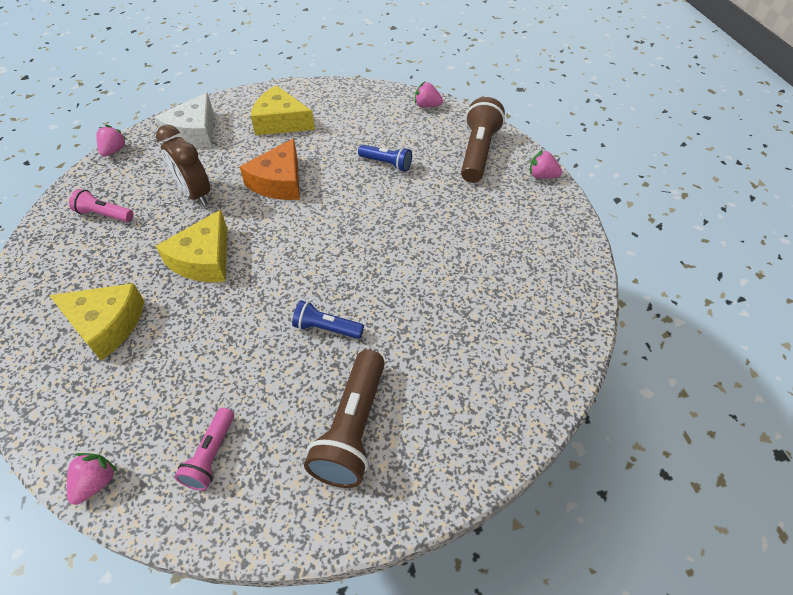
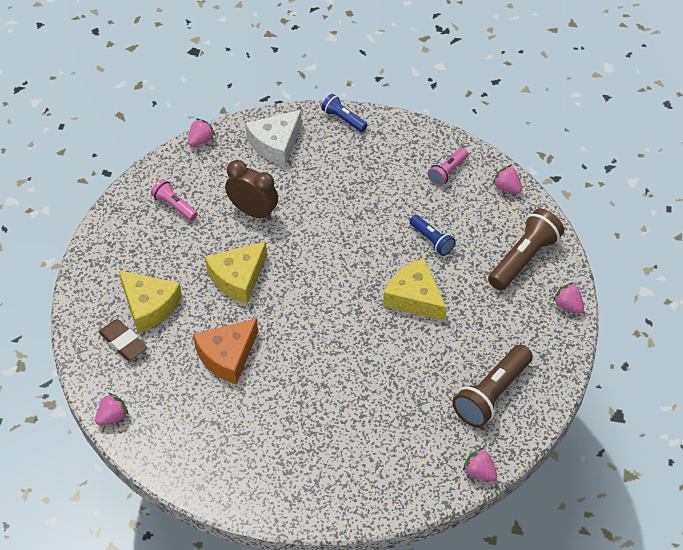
camera: 25 degrees right, 0 degrees up
(85, 379) = (123, 342): none -> brown eraser
(195, 194) = (253, 212): brown clock -> brown clock turned 135 degrees clockwise
(211, 455) = (189, 430): pink flashlight -> pink flashlight (447, 172)
(279, 182) = (328, 225): orange cheese -> orange cheese (227, 356)
(281, 122) = (358, 159): yellow cheese -> yellow cheese (414, 298)
(326, 328) = (306, 372): blue flashlight -> blue flashlight (343, 119)
(352, 429) = (290, 452): brown flashlight -> brown flashlight (491, 395)
(573, 360) = (479, 472): none -> pink strawberry

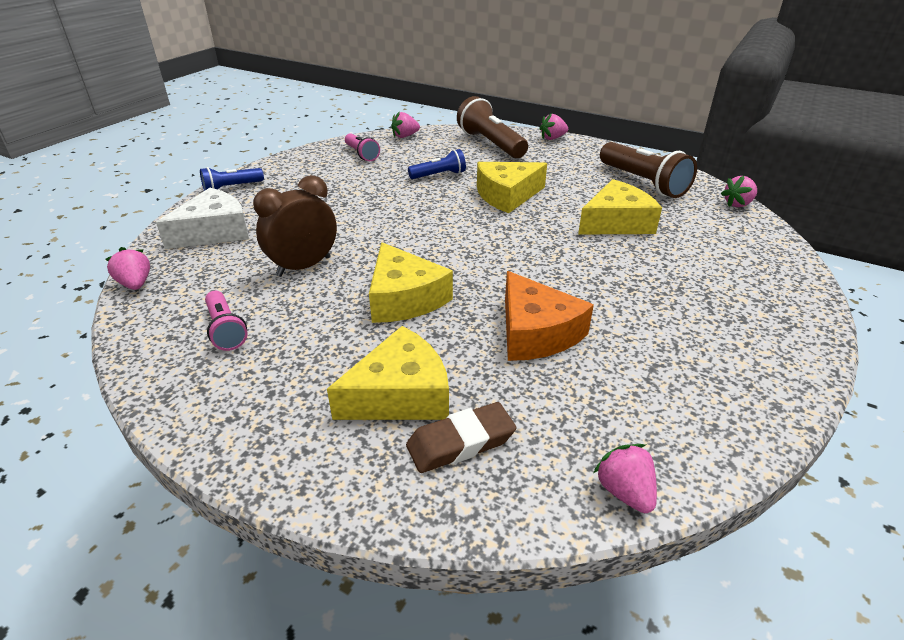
camera: 70 degrees left, 15 degrees down
(174, 206) = (226, 330): pink flashlight -> pink flashlight turned 90 degrees counterclockwise
(275, 144) = (214, 232): white cheese -> white cheese turned 105 degrees counterclockwise
(399, 382) = (616, 223): none -> yellow cheese

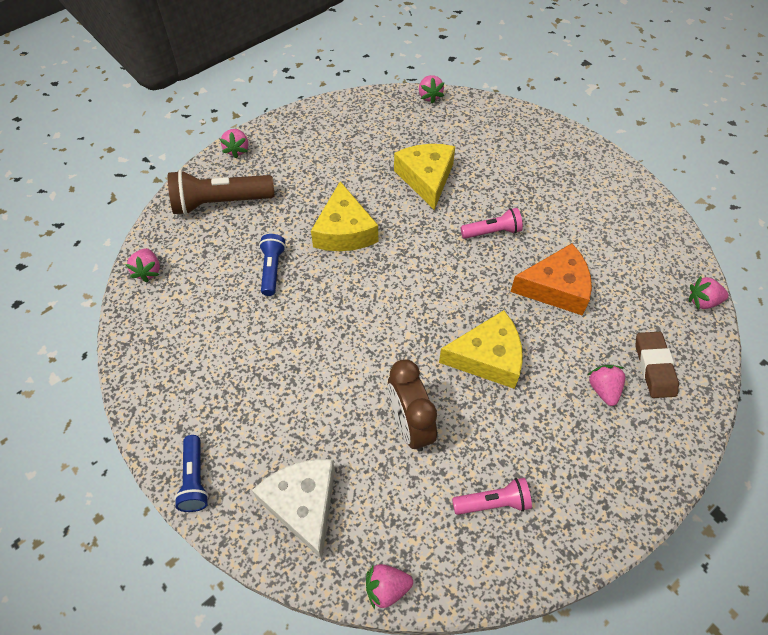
camera: 70 degrees left, 20 degrees up
(361, 154) = (175, 326): pink flashlight -> pink flashlight (492, 232)
(400, 394) = (603, 389): yellow cheese -> pink strawberry
(643, 183) = (367, 131): brown flashlight -> none

